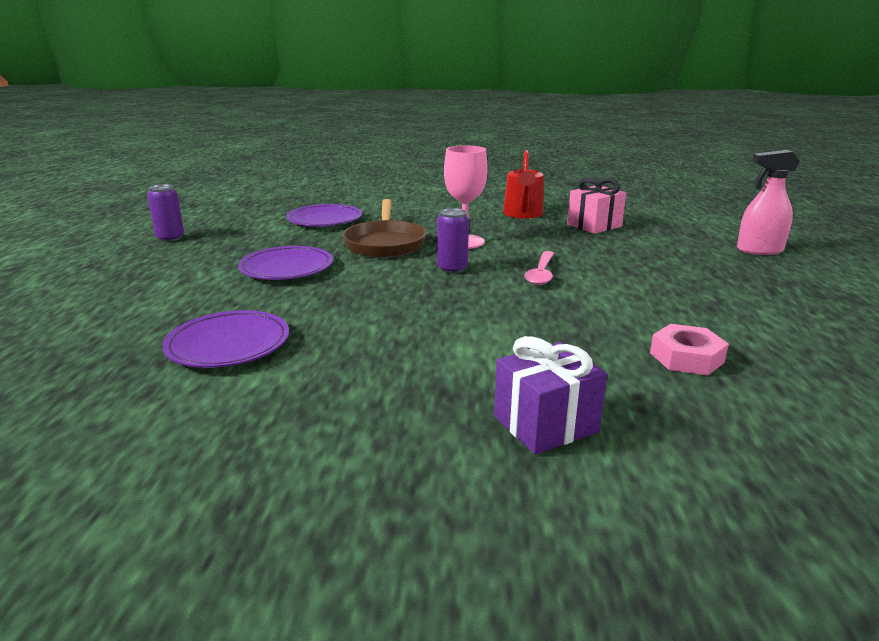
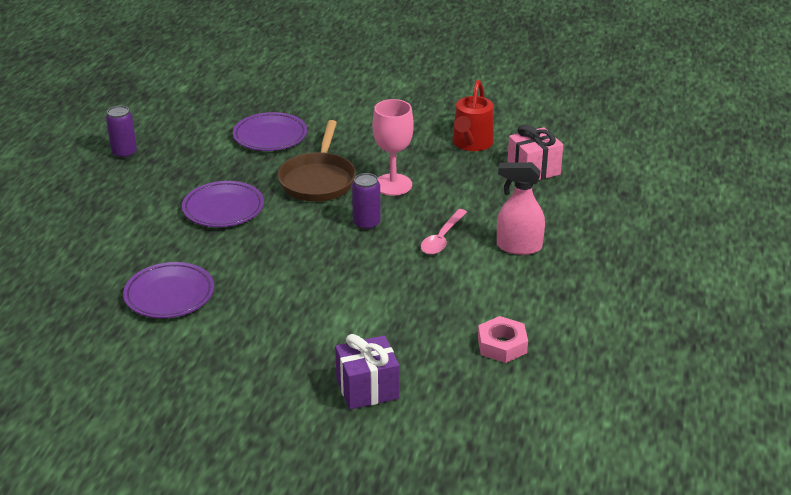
camera: 10 degrees right, 10 degrees up
(759, 250) = (669, 225): pink spray bottle -> pink spray bottle (518, 247)

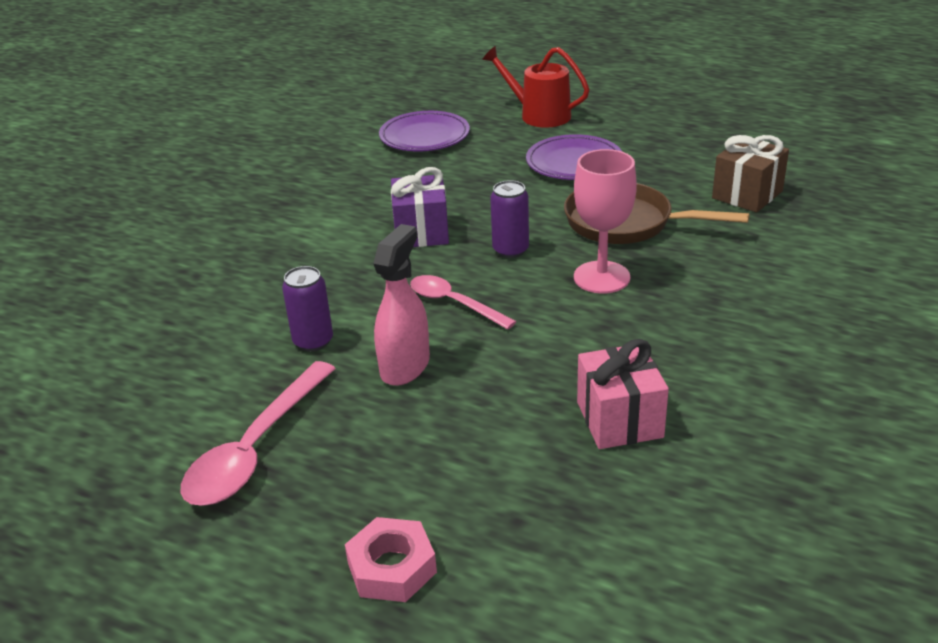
camera: 105 degrees right, 0 degrees up
(124, 153) = (708, 111): purple can -> purple can (313, 341)
(270, 136) = (747, 195): purple plate -> brown gift
(367, 389) = (210, 229): purple gift -> purple gift (421, 232)
(471, 143) = (718, 364): red watering can -> red watering can (539, 115)
(502, 345) = (212, 321): pink nut -> pink nut (392, 567)
(620, 288) = (256, 448): none -> pink spoon

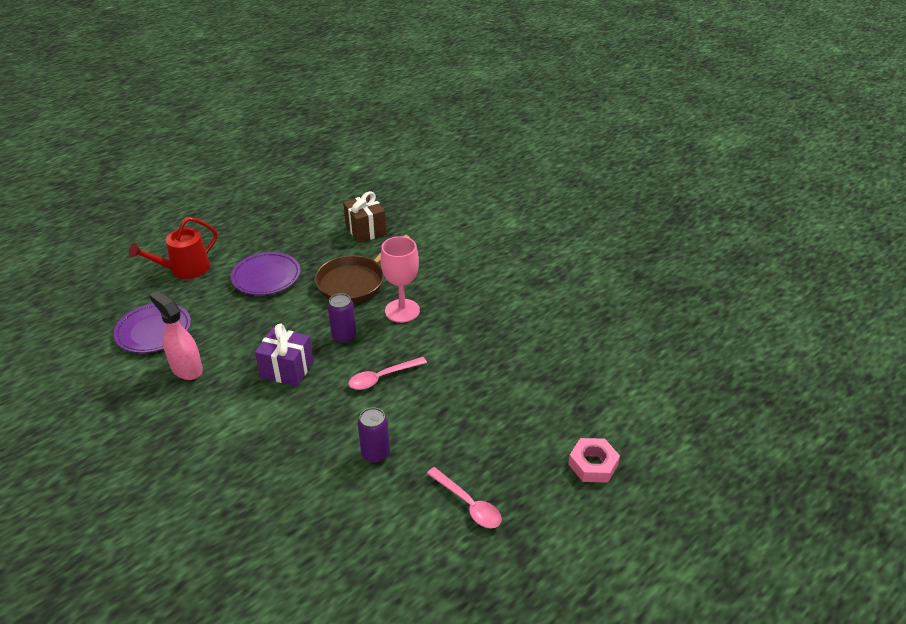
camera: 70 degrees left, 5 degrees up
(256, 448) = (468, 504): pink spoon -> pink spoon, size x0.64
(405, 366) = (431, 416): pink spray bottle -> pink spray bottle (186, 368)
(619, 420) = (527, 348): pink gift -> none

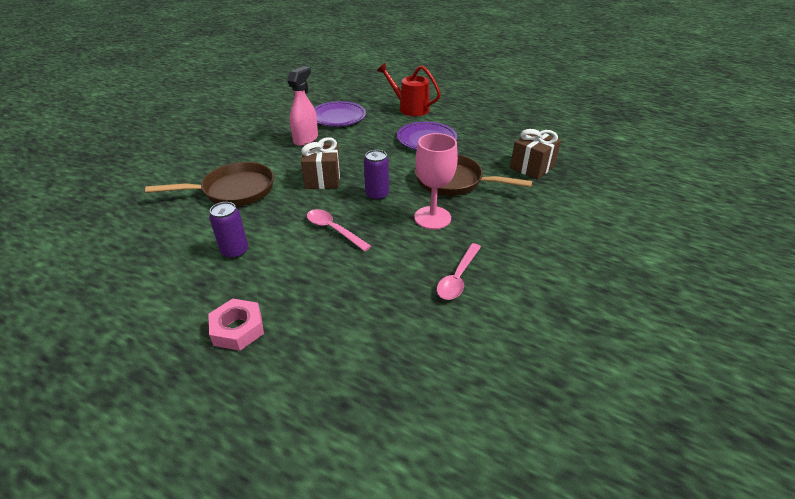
camera: 70 degrees right, 0 degrees up
(260, 446) = (233, 191): none -> brown pan
(287, 369) = (323, 179): purple gift -> brown gift
(468, 504) = (174, 331): pink spoon -> pink spoon (458, 277)
(593, 464) = (244, 440): pink nut -> pink nut (238, 329)

